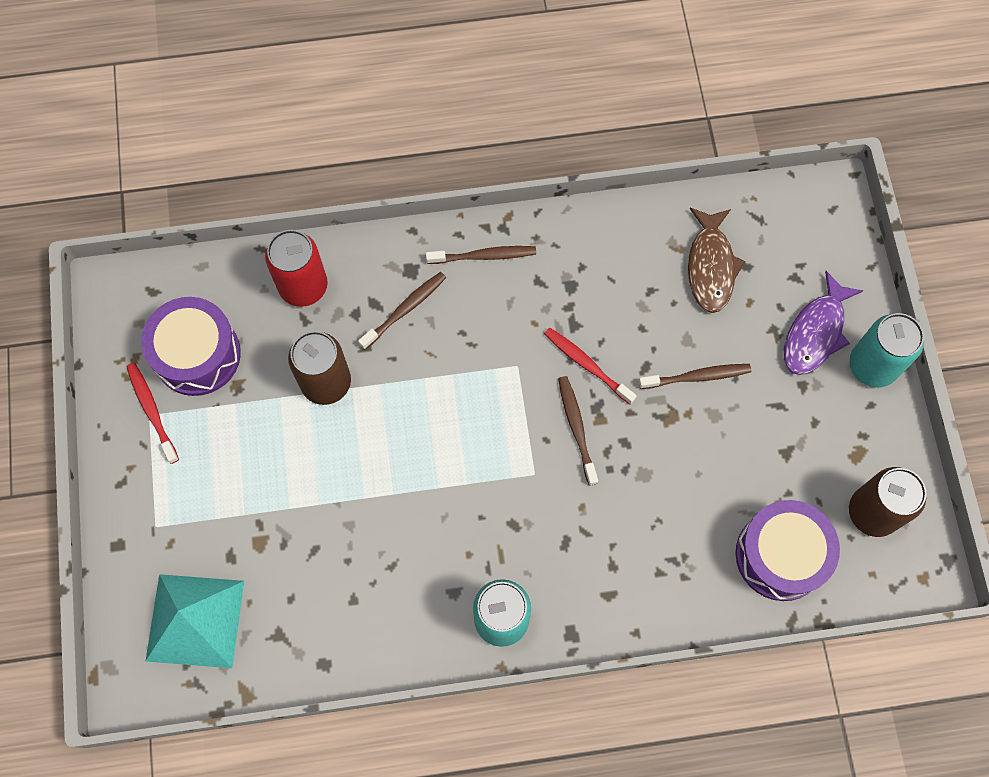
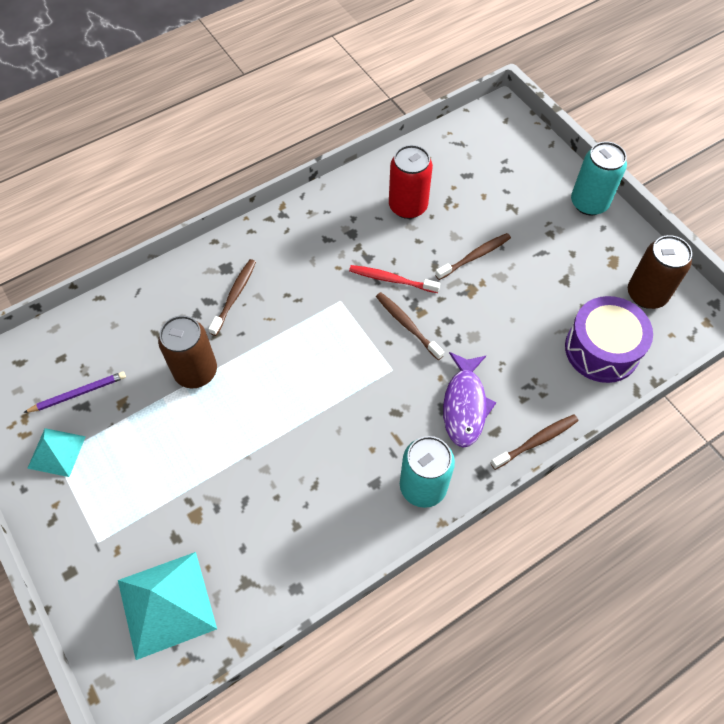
camera: 25 degrees left, 10 degrees down
(152, 411) = (56, 452): red toothbrush -> turquoise pyramid
(197, 354) = (78, 393): purple drum -> purple pencil
(303, 286) = (145, 310): red can -> red can (408, 206)
(484, 256) = (277, 238): brown toothbrush -> brown toothbrush (536, 441)
(711, 266) = (444, 184): brown fish -> none
(815, 332) = (539, 197): purple fish -> purple fish (465, 405)

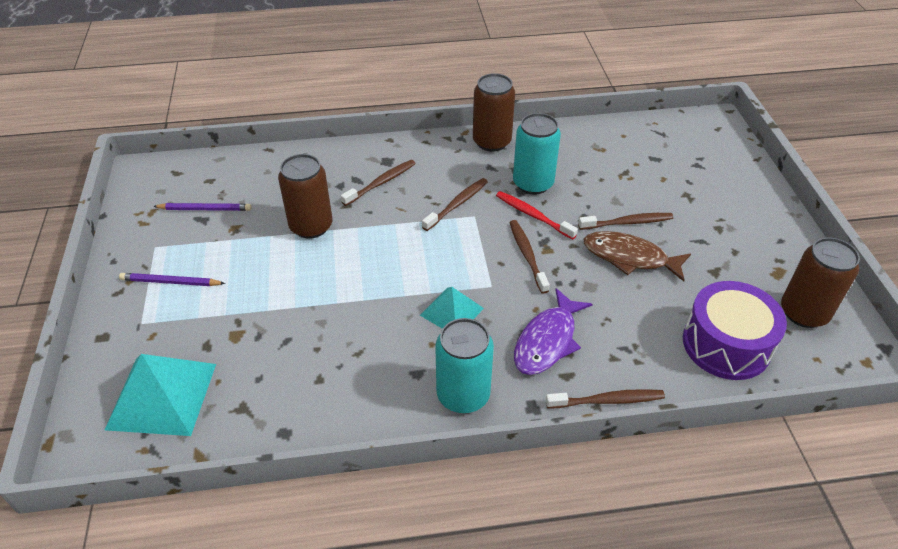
camera: 25 degrees right, 15 degrees down
(56, 452) = (158, 244): turquoise pyramid -> turquoise pyramid (451, 311)
(98, 487) = (171, 282): none -> purple pencil
(313, 208) = (491, 142): none -> brown can
(318, 293) = (457, 204): none -> brown toothbrush
(408, 206) = (582, 165): red can -> none
(492, 293) = (630, 257): none -> brown fish
(589, 203) = (775, 216): turquoise can -> turquoise can (533, 183)

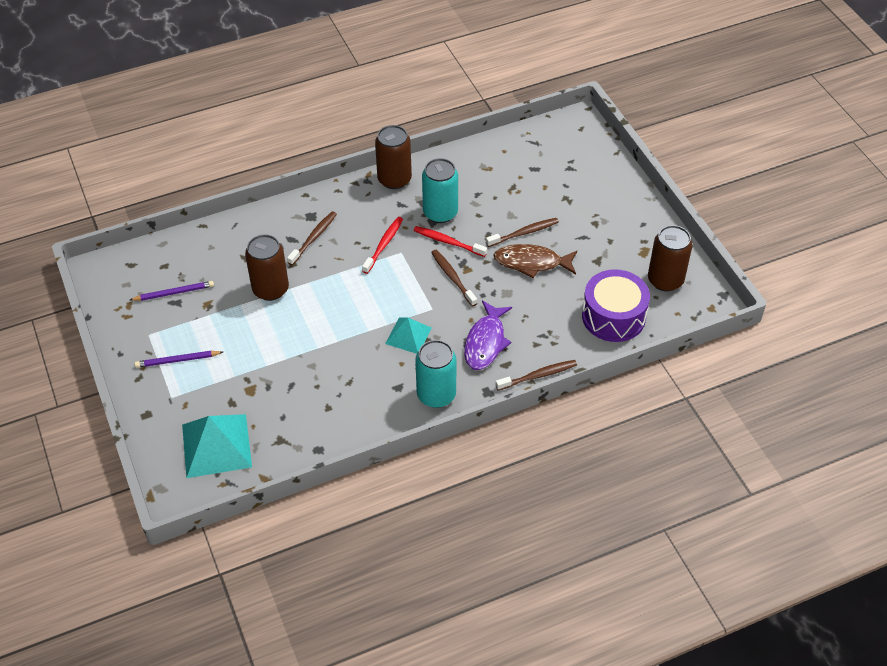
camera: 15 degrees left, 5 degrees up
(457, 204) = (384, 245): brown toothbrush -> red toothbrush

